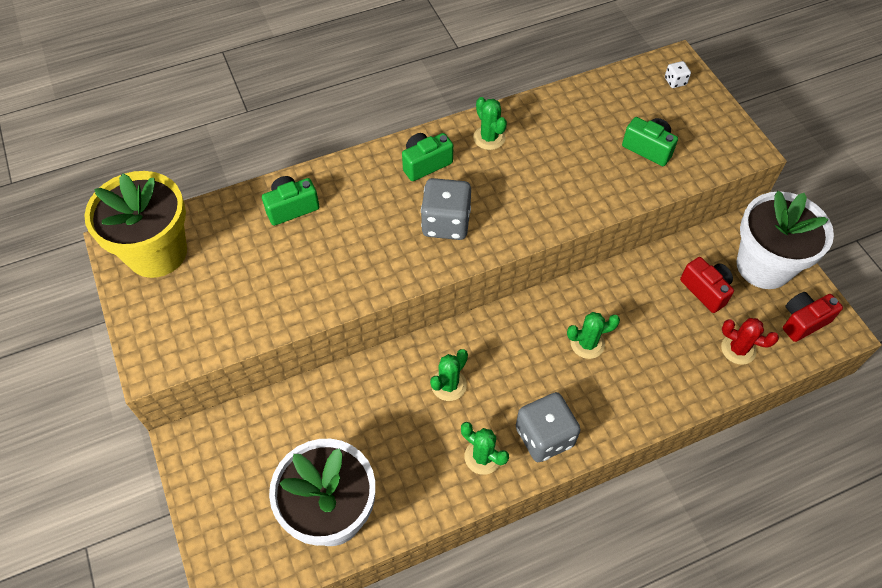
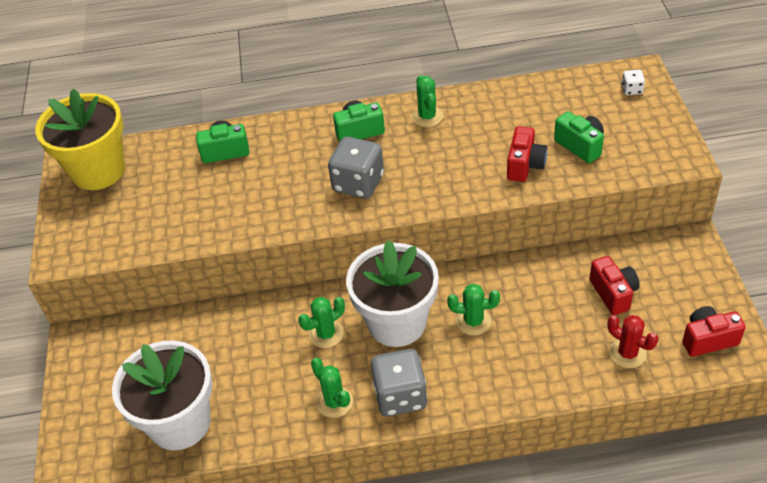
camera: 20 degrees right, 10 degrees down
(603, 178) = (525, 165): none -> red camera
(763, 266) = (684, 280): white flower pot -> white flower pot (397, 323)

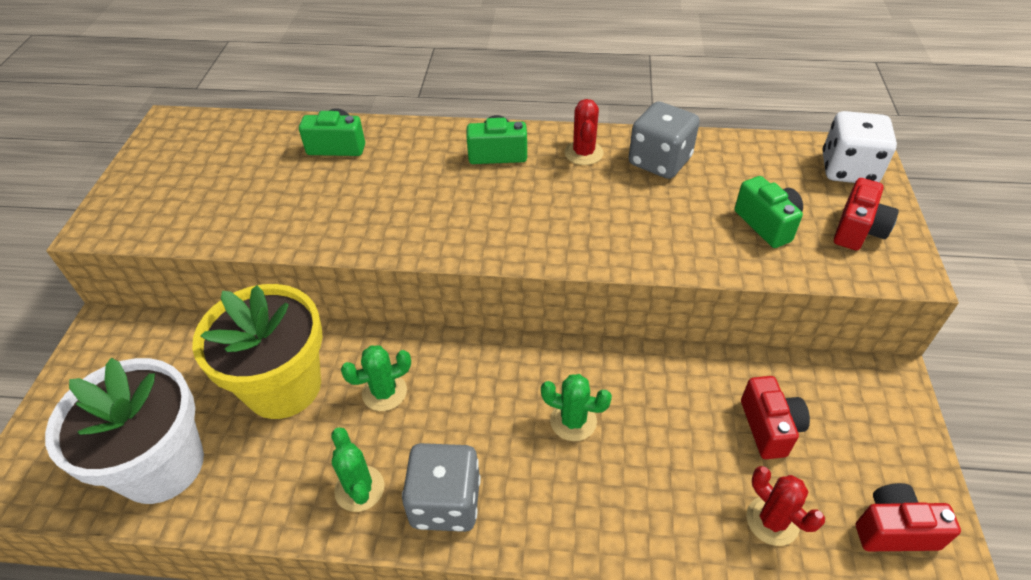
camera: 10 degrees right, 0 degrees up
(98, 170) = (192, 140): yellow flower pot -> yellow flower pot (283, 386)
(358, 183) = (474, 213): grey dice -> grey dice (659, 161)
(397, 323) = (475, 399): white flower pot -> none
(427, 116) = (583, 153): green cactus -> red cactus
(525, 165) = (688, 234): red camera -> red camera (858, 230)
(631, 90) = (848, 169): white dice -> white dice, size x2.17

